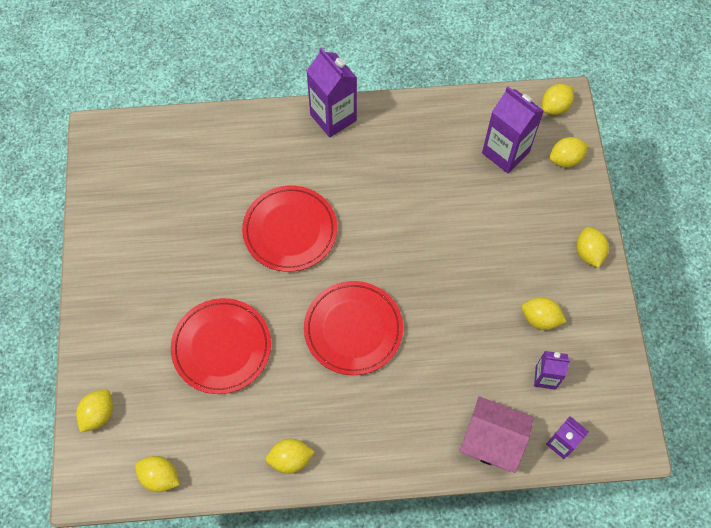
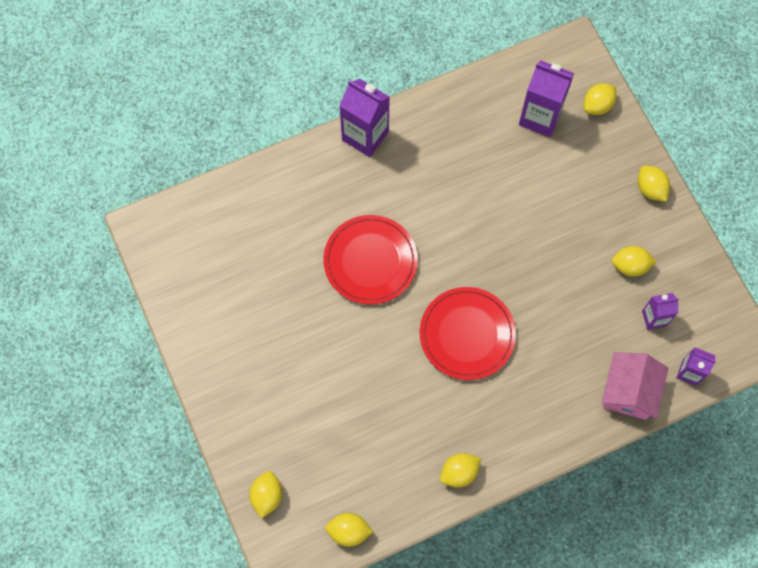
camera: 20 degrees left, 5 degrees up
(221, 347) = (353, 394): red plate -> none
(492, 440) = (629, 391): pink house -> pink house turned 75 degrees counterclockwise
(555, 107) = (569, 56): yellow lemon -> none

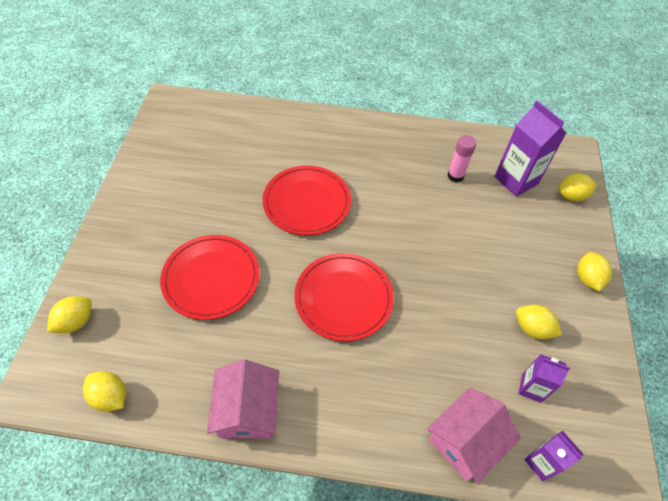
camera: 30 degrees right, 15 degrees down
(345, 388) = (211, 278): none -> red plate
(365, 136) = (367, 126): purple carton -> none
(459, 472) = (247, 410): yellow lemon -> pink house
(484, 146) = (455, 176): none -> pink glue stick

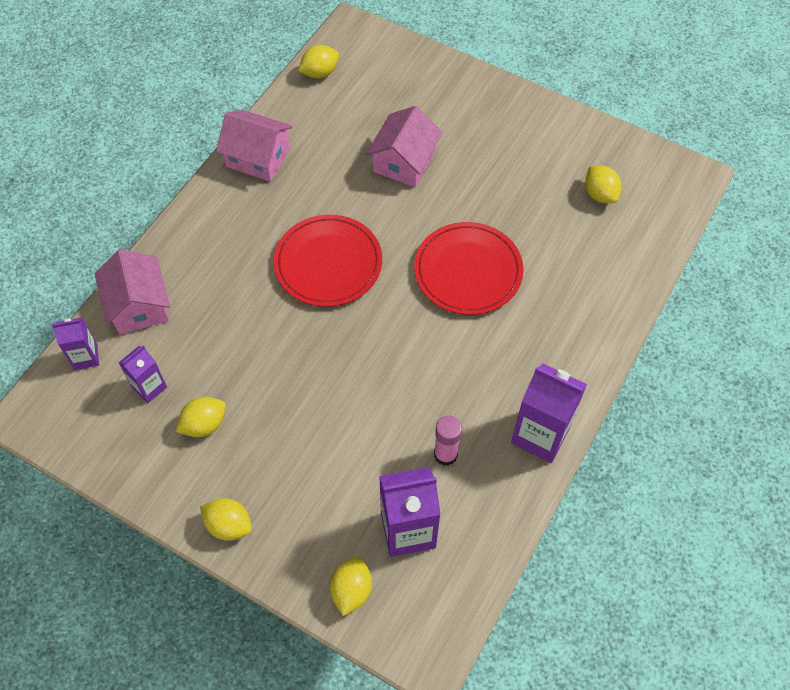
camera: 115 degrees right, 5 degrees up
(76, 322) = (403, 59): yellow lemon -> yellow lemon (600, 194)
(211, 278) = (404, 162): red plate -> pink house
(412, 134) = (540, 435): none -> purple carton

